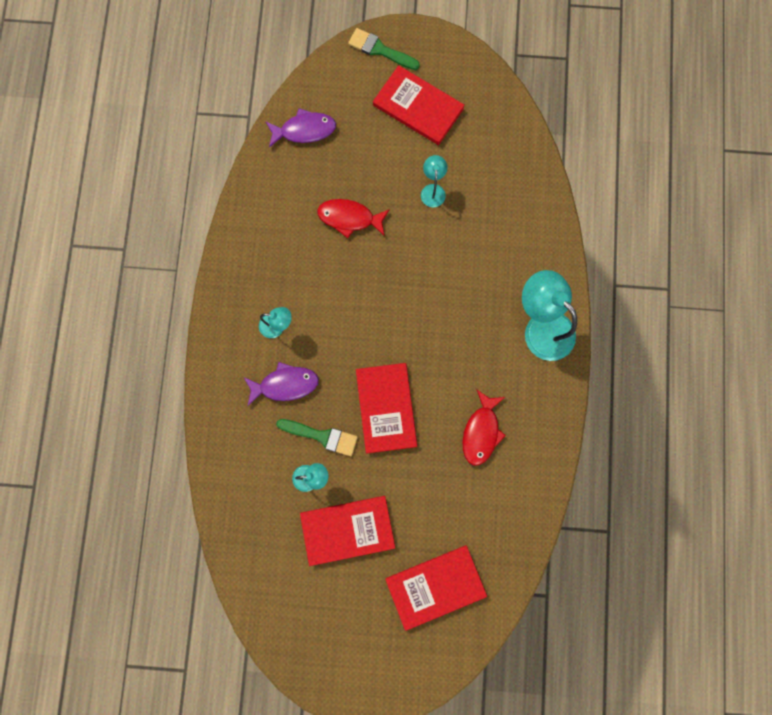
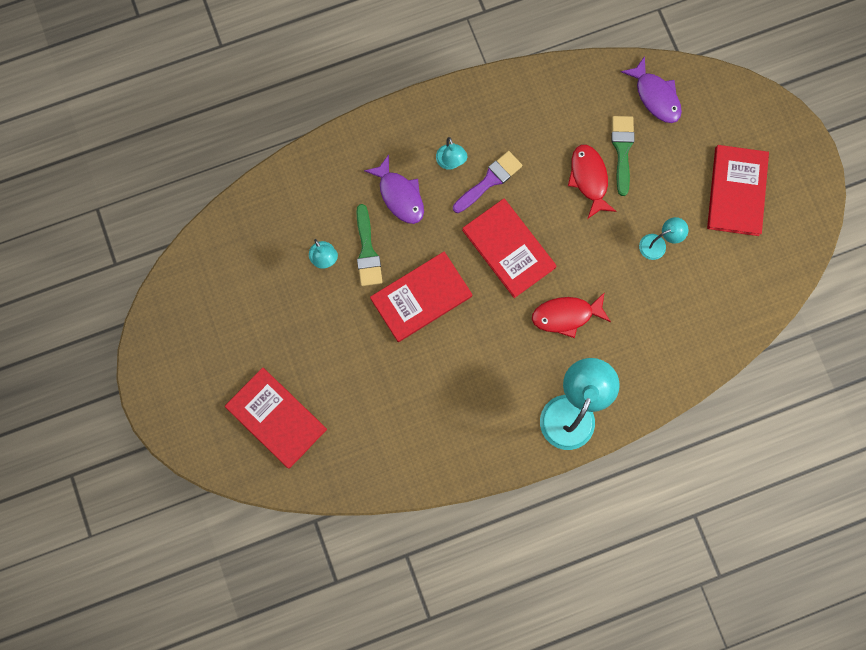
camera: 65 degrees right, 0 degrees up
(310, 301) = (489, 181): none -> purple brush
(347, 530) = (292, 314): red book -> red book (508, 249)
(380, 50) = (777, 128): green brush -> green brush (622, 150)
(481, 432) = (440, 397): red fish -> red fish (566, 315)

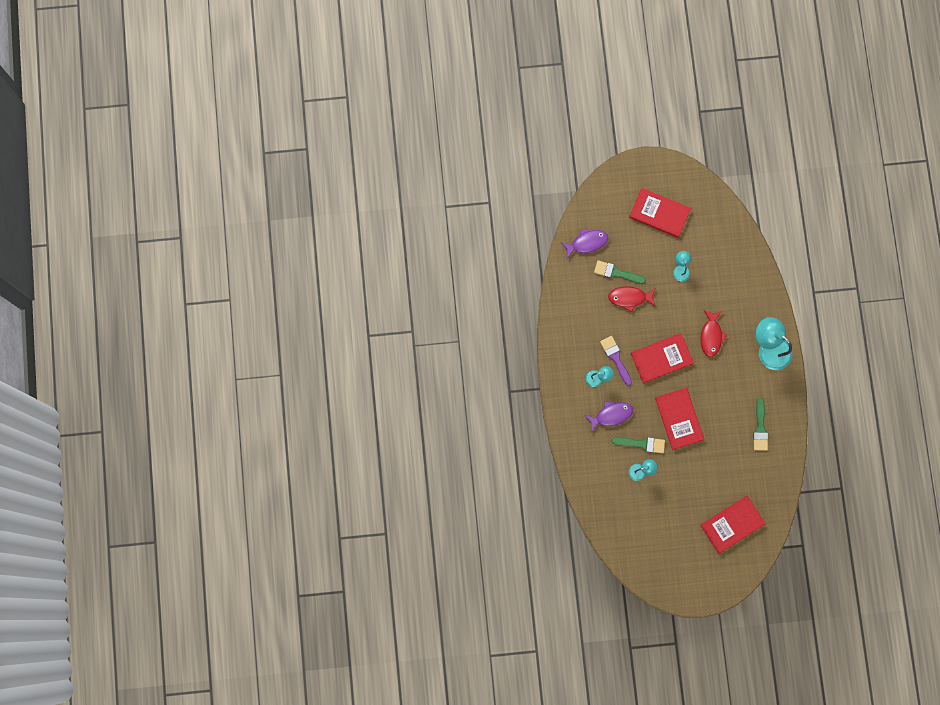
camera: 75 degrees left, 0 degrees up
(440, 426) = (760, 428): none -> green brush

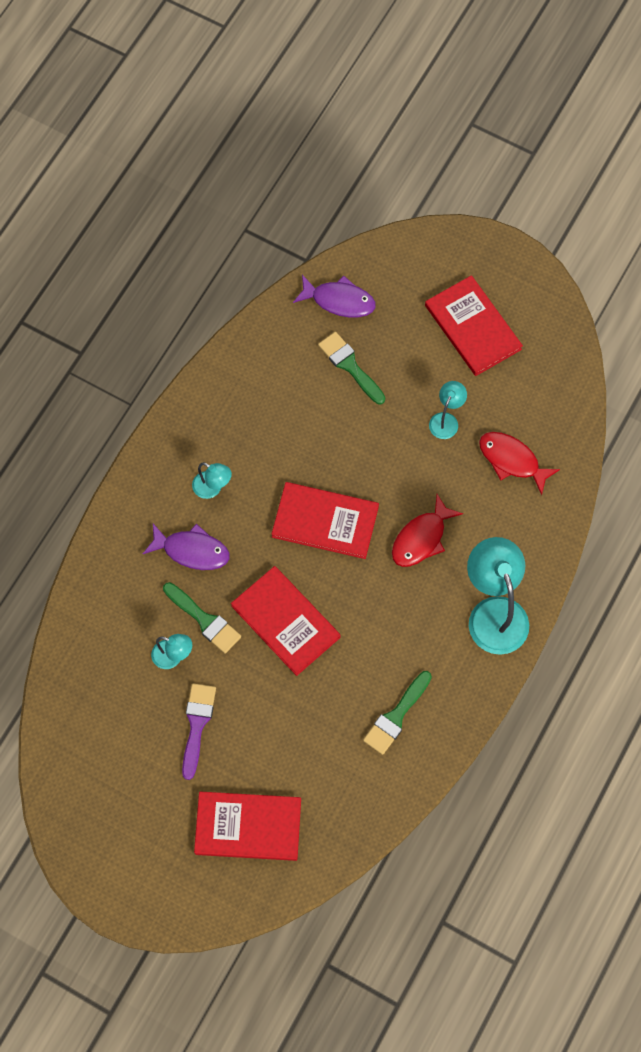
camera: 35 degrees right, 10 degrees down
(615, 358) = (259, 478): purple brush -> purple brush (197, 725)
(629, 298) = (342, 411): red fish -> red fish (512, 460)
(679, 419) = (285, 621): red book -> red book turned 60 degrees counterclockwise

